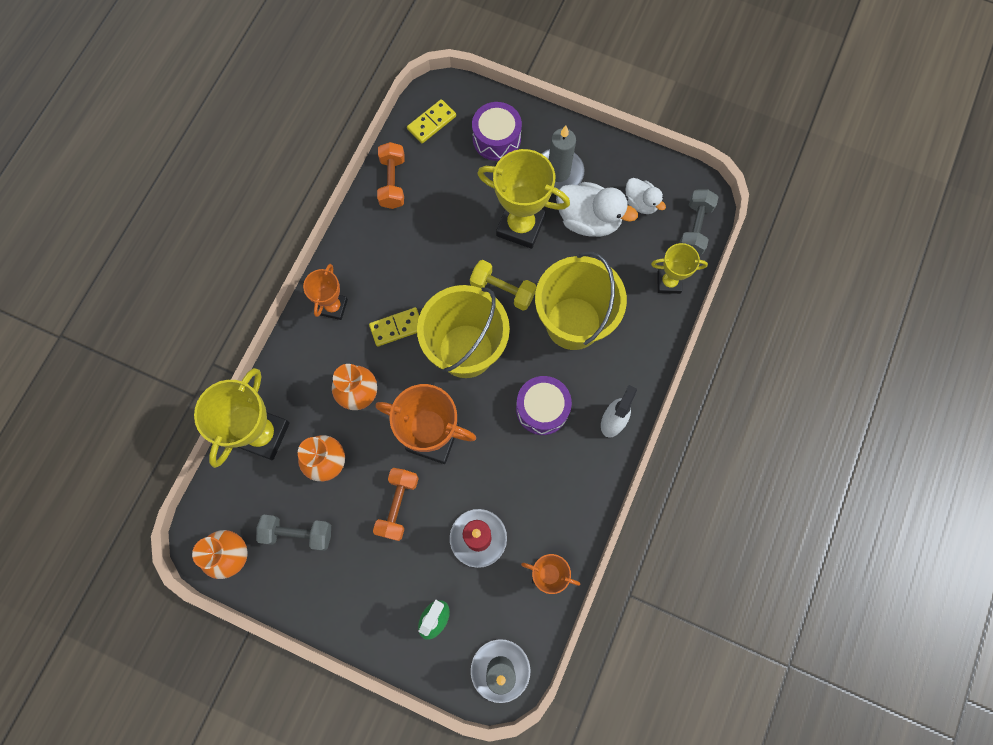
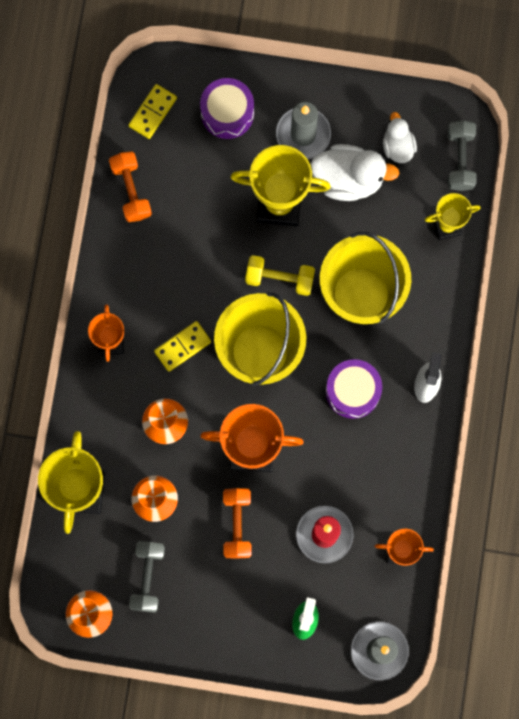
camera: 15 degrees left, 5 degrees up
(298, 533) = (148, 577): grey dumbbell -> grey dumbbell turned 75 degrees counterclockwise
(641, 203) = (398, 146): white duck -> white duck turned 135 degrees counterclockwise

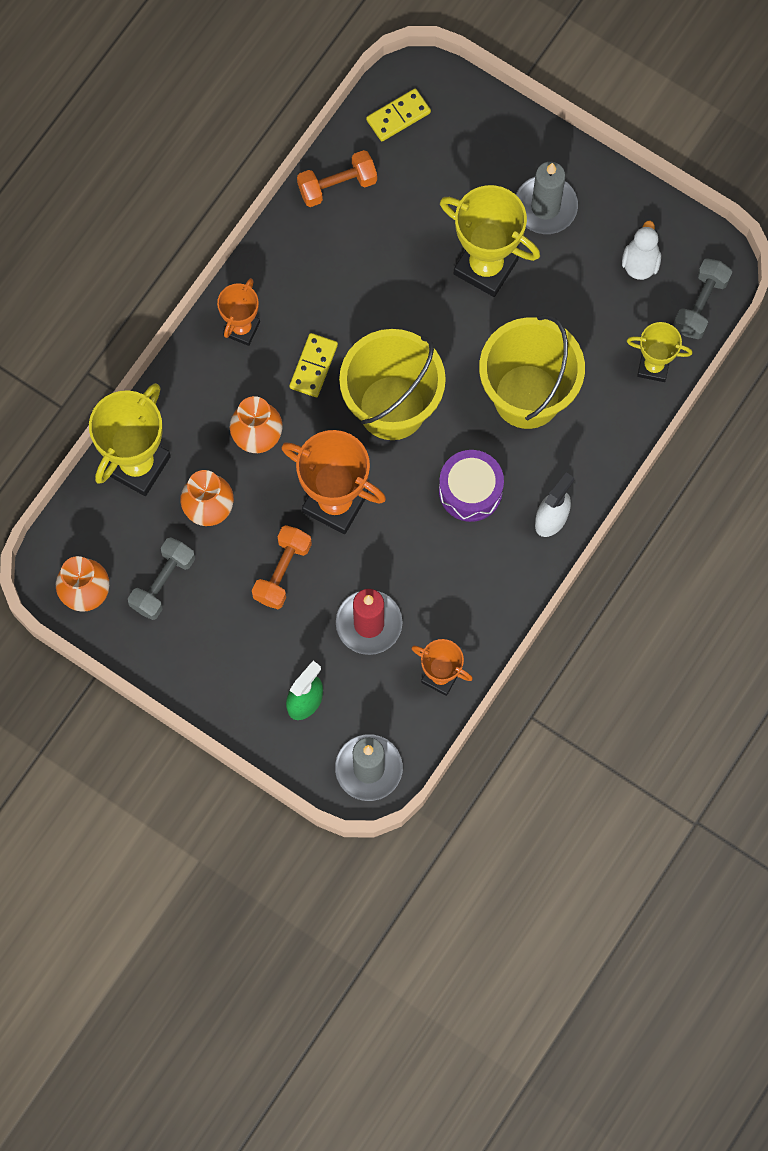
camera: 25 degrees right, 5 degrees down
(131, 191) = (337, 185): orange dumbbell -> orange dumbbell turned 60 degrees clockwise
(182, 347) = (313, 366): yellow domino -> yellow domino turned 60 degrees counterclockwise
(227, 113) = (476, 150): purple drum -> none
(279, 279) = (449, 342): yellow dumbbell -> none
(348, 179) = (571, 273): white duck -> none

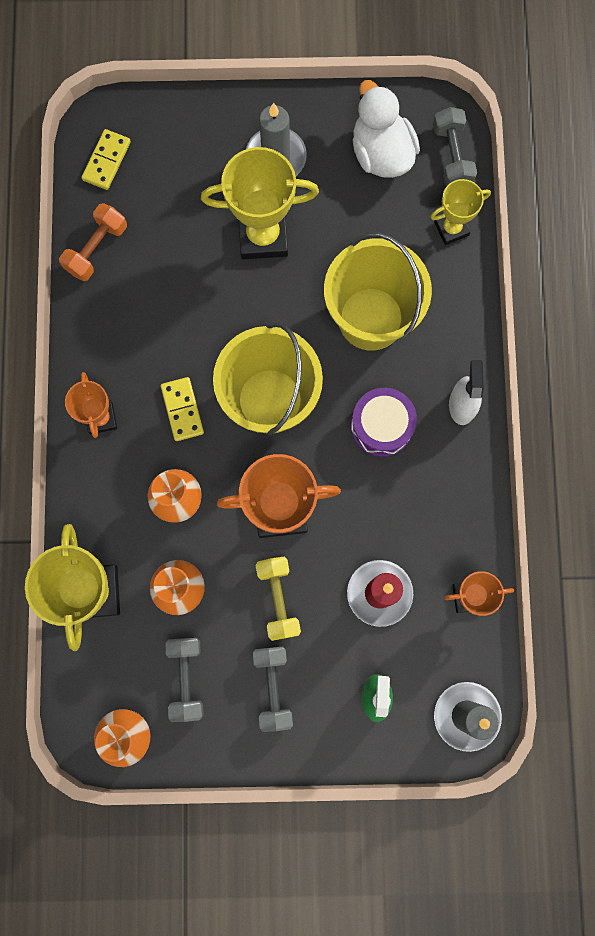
camera: 35 degrees left, 5 degrees up
(227, 638) = (273, 687): none -> grey dumbbell
(282, 572) = (278, 599): orange dumbbell -> yellow dumbbell
(640, 262) = (381, 153): white duck -> white duck, size x1.69

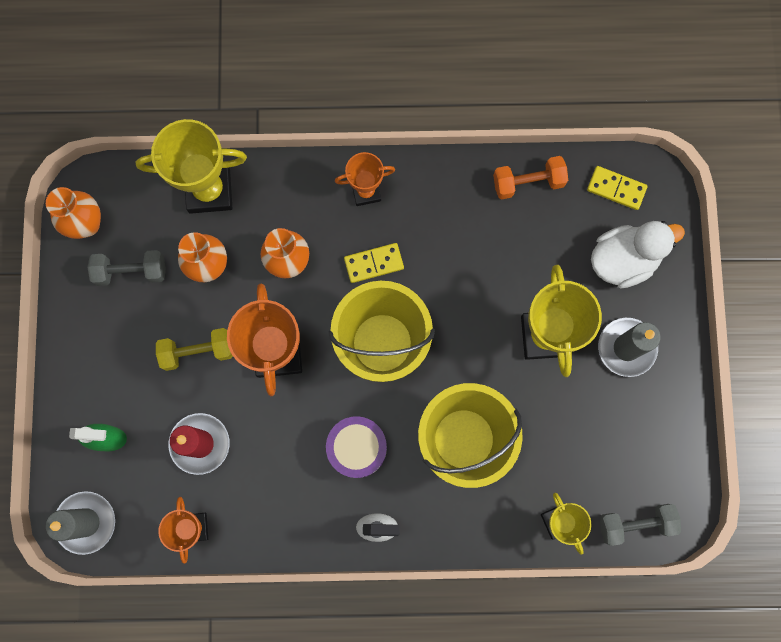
camera: 90 degrees right, 0 degrees up
(96, 249) = (528, 182): orange dumbbell -> orange dumbbell turned 45 degrees counterclockwise
(273, 687) = (120, 347): grey dumbbell -> none
(381, 153) = (635, 452): white duck -> white duck (623, 260)

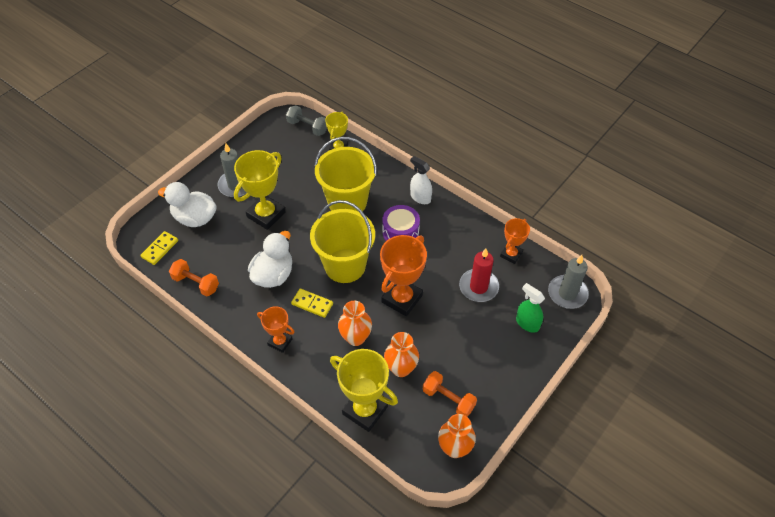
camera: 140 degrees left, 25 degrees down
(131, 271) = (448, 399): grey dumbbell -> orange dumbbell
(198, 351) = (444, 330): yellow dumbbell -> none
(453, 263) = (273, 275): none -> white duck
(616, 189) = (160, 249): yellow domino -> yellow domino turned 60 degrees clockwise

